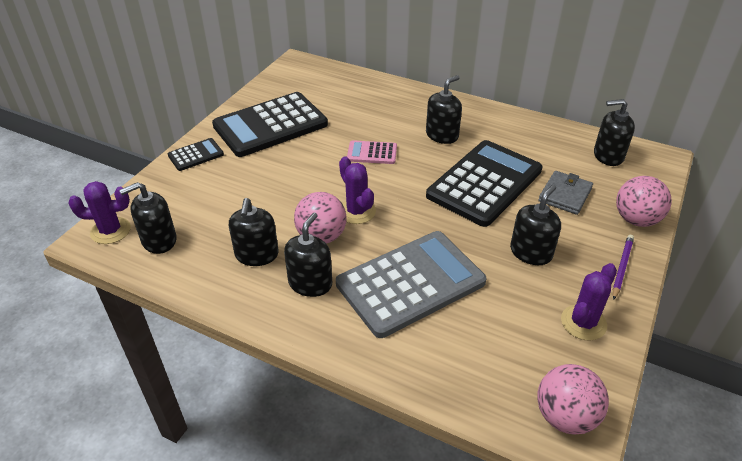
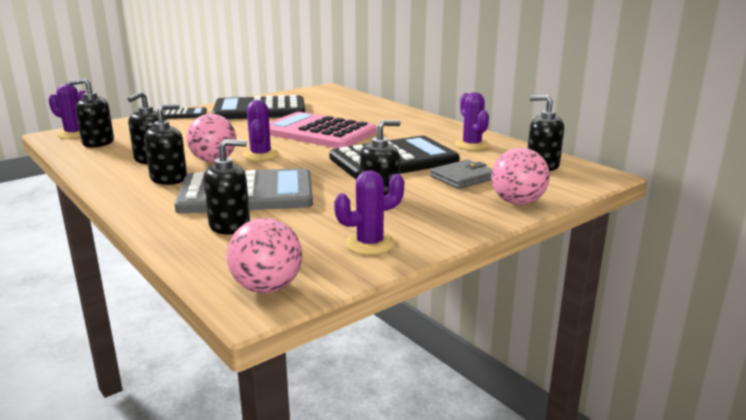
camera: 25 degrees right, 20 degrees down
(372, 153) = (318, 132): pink calculator -> pink calculator, size x2.19
(442, 135) = (393, 133): black soap dispenser -> black soap dispenser (229, 225)
(526, 137) = (471, 145): none -> purple cactus
(622, 267) = (459, 223): purple pencil -> none

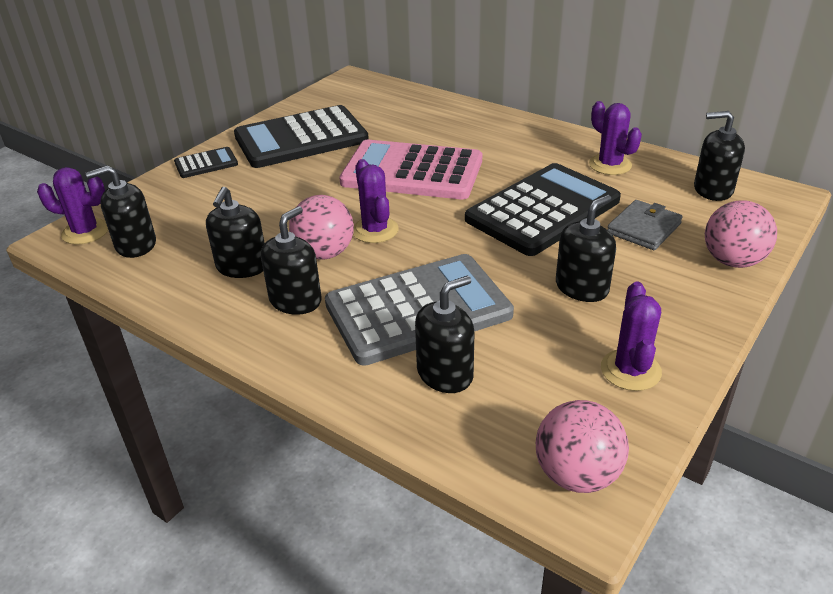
camera: 15 degrees left, 15 degrees up
(369, 244) = (630, 370): purple cactus -> purple cactus turned 45 degrees counterclockwise

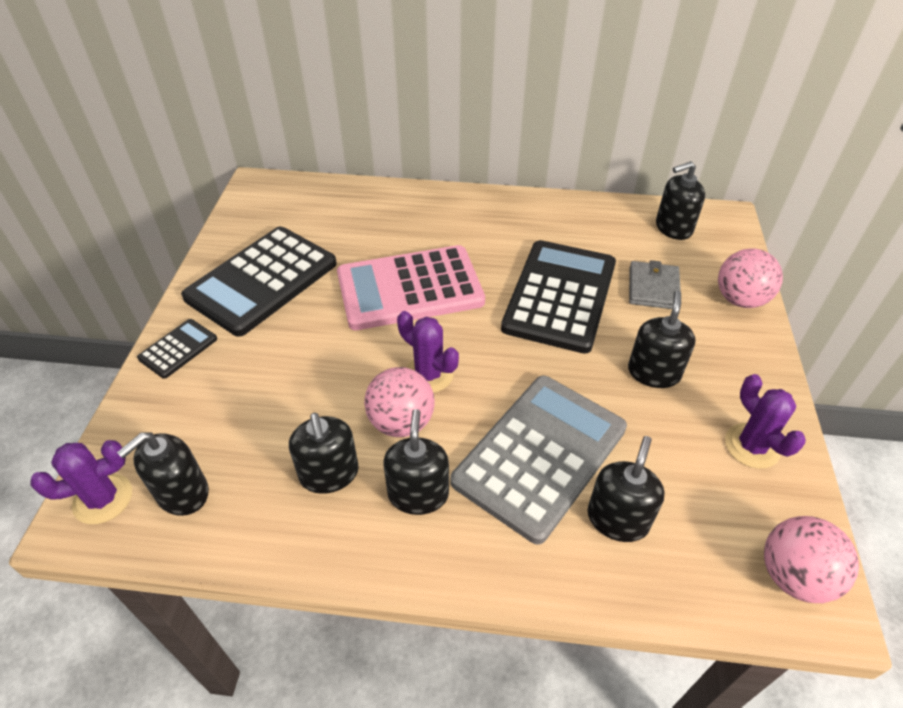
camera: 30 degrees left, 10 degrees up
(610, 165) = (576, 225): purple cactus -> none

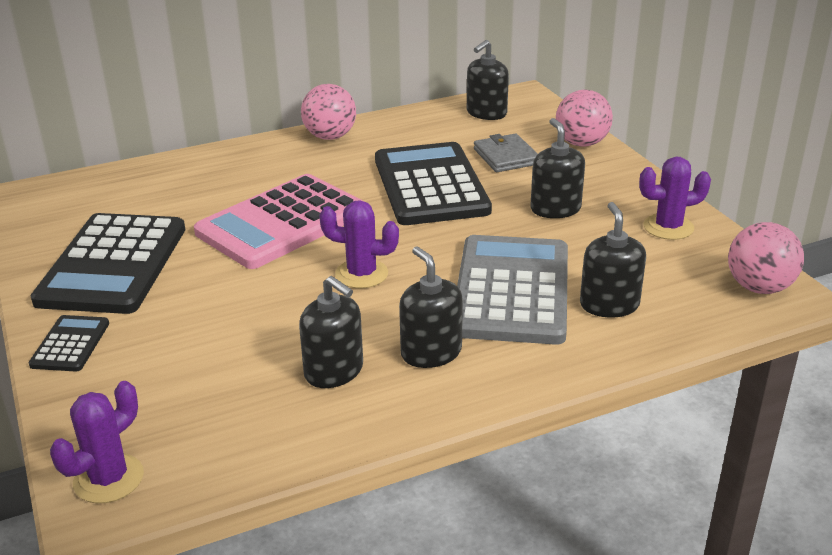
camera: 30 degrees left, 15 degrees down
(182, 493) = (195, 440): black soap dispenser -> none
(401, 422) = (368, 313): pink ball -> pink ball (330, 137)
(752, 446) = (668, 227): purple cactus -> purple cactus turned 45 degrees counterclockwise

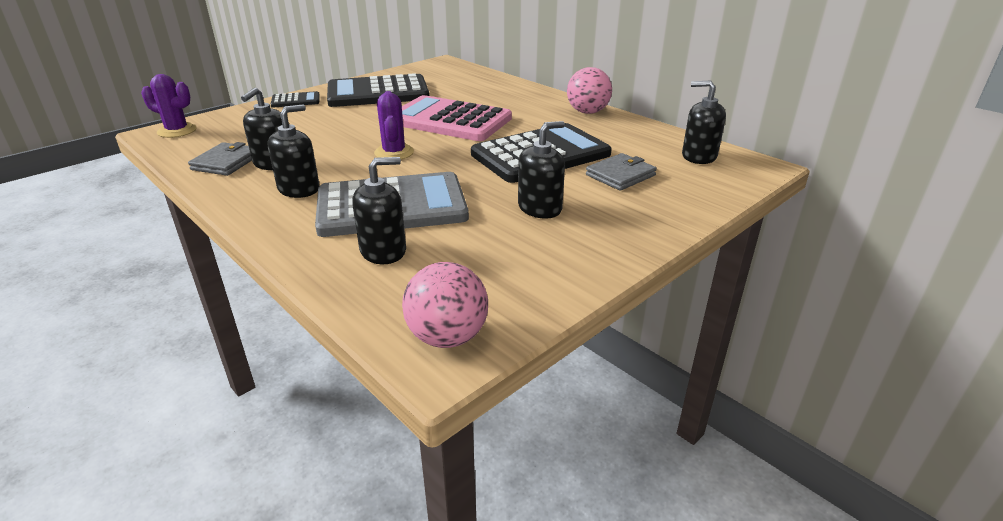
camera: 70 degrees right, 0 degrees up
(299, 416) = (226, 162): none -> grey wallet
(581, 143) = (687, 205): pink ball -> none
(668, 227) = (545, 269): purple cactus -> none

